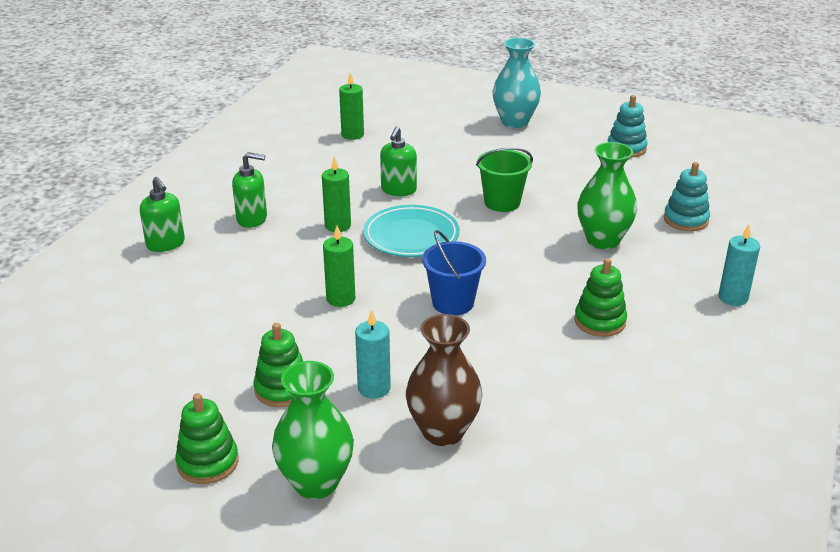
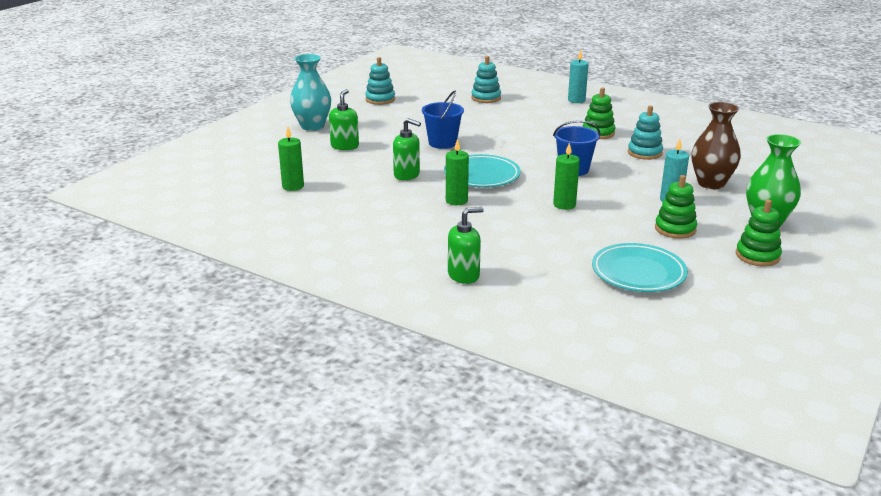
camera: 80 degrees left, 5 degrees down
(165, 356) = (638, 273): none -> turquoise plate
(252, 219) = (432, 235): green soap dispenser -> green soap dispenser (345, 146)
(502, 202) = (442, 143): green bucket -> blue bucket
(540, 366) = (644, 153): none -> turquoise stacking toy
(603, 240) = (504, 121): green vase -> none

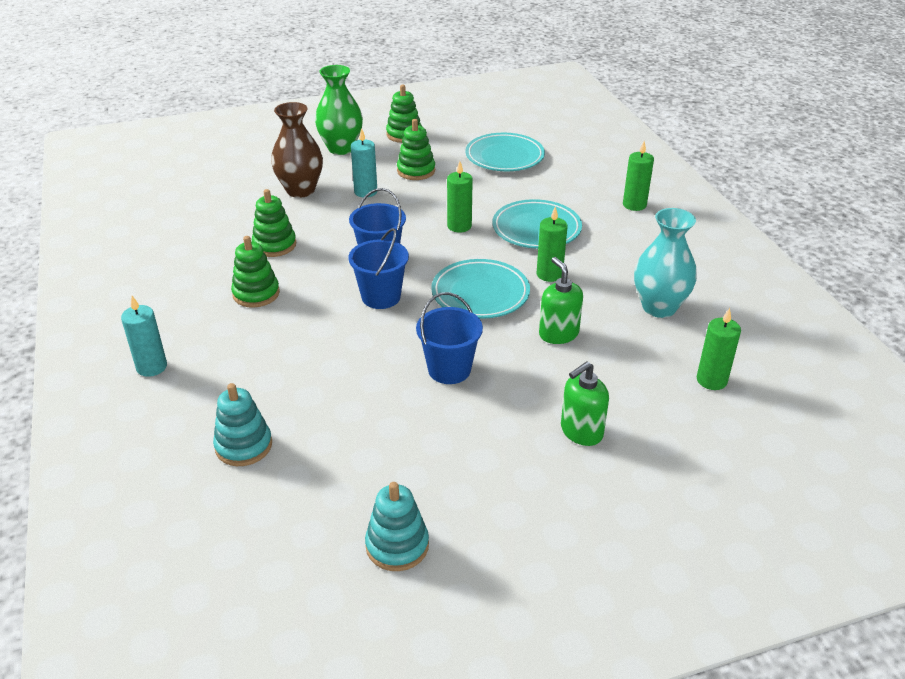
camera: 140 degrees left, 10 degrees up
(312, 126) = (586, 517): turquoise vase -> turquoise vase (659, 307)
(464, 275) = (634, 205): green soap dispenser -> green candle
(510, 224) = (536, 229): none -> turquoise plate
(533, 154) = (381, 297): none -> blue bucket
(644, 153) = (274, 245): turquoise stacking toy -> green stacking toy

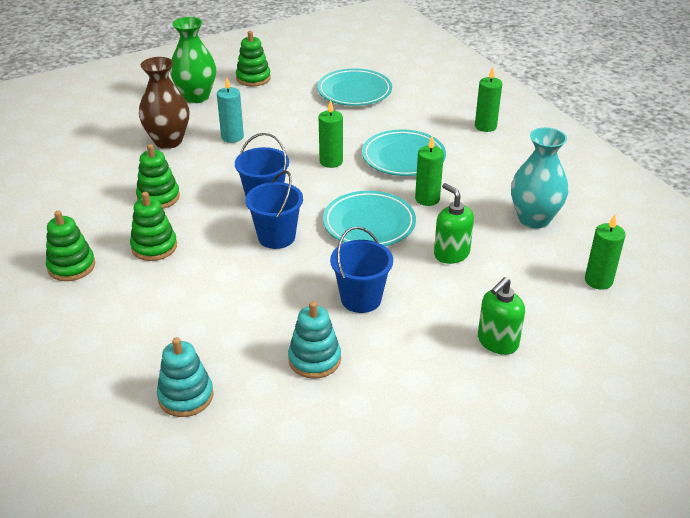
camera: 10 degrees left, 0 degrees up
(152, 367) = (71, 330): turquoise candle -> none
(397, 545) = (360, 471): turquoise stacking toy -> turquoise stacking toy (314, 359)
(416, 171) = (275, 112): green stacking toy -> green stacking toy (71, 266)

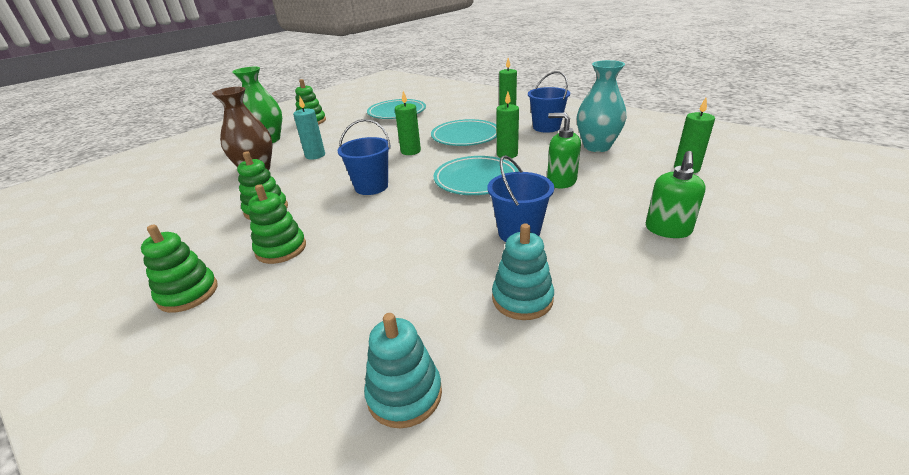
camera: 20 degrees left, 5 degrees down
(276, 237) = (402, 209): blue bucket -> blue bucket (546, 127)

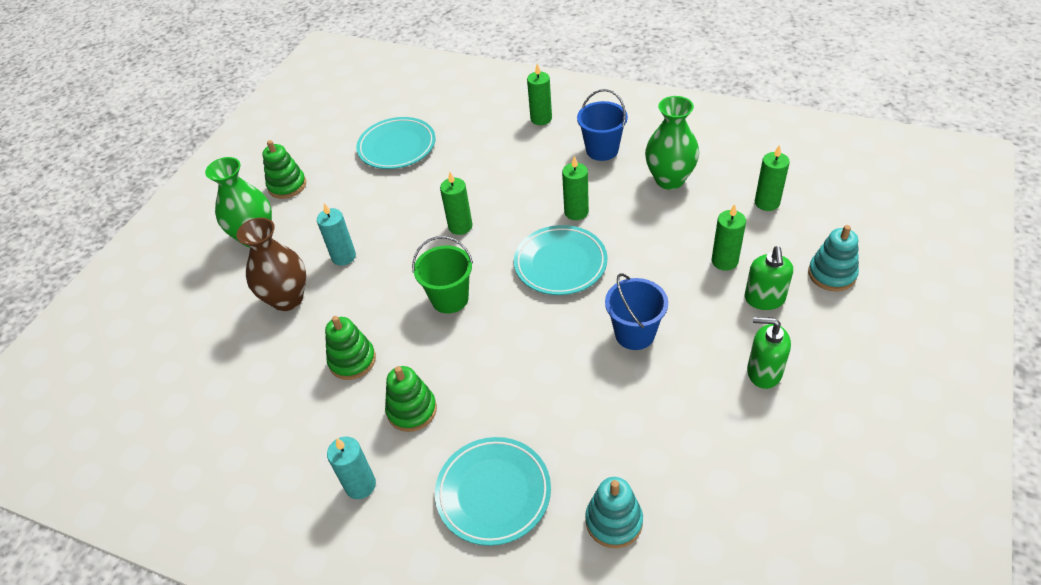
camera: 15 degrees left, 15 degrees up
(188, 293) = (360, 485): green stacking toy -> turquoise candle
(371, 187) = (450, 299): blue bucket -> green bucket
(465, 137) = (513, 186): turquoise plate -> turquoise plate (493, 493)
(522, 299) = (666, 411): turquoise stacking toy -> turquoise stacking toy (831, 274)
(561, 181) = (650, 248): green soap dispenser -> green soap dispenser (763, 372)
(597, 147) = (669, 180): turquoise vase -> green vase
(632, 198) = (724, 261): none -> green candle

